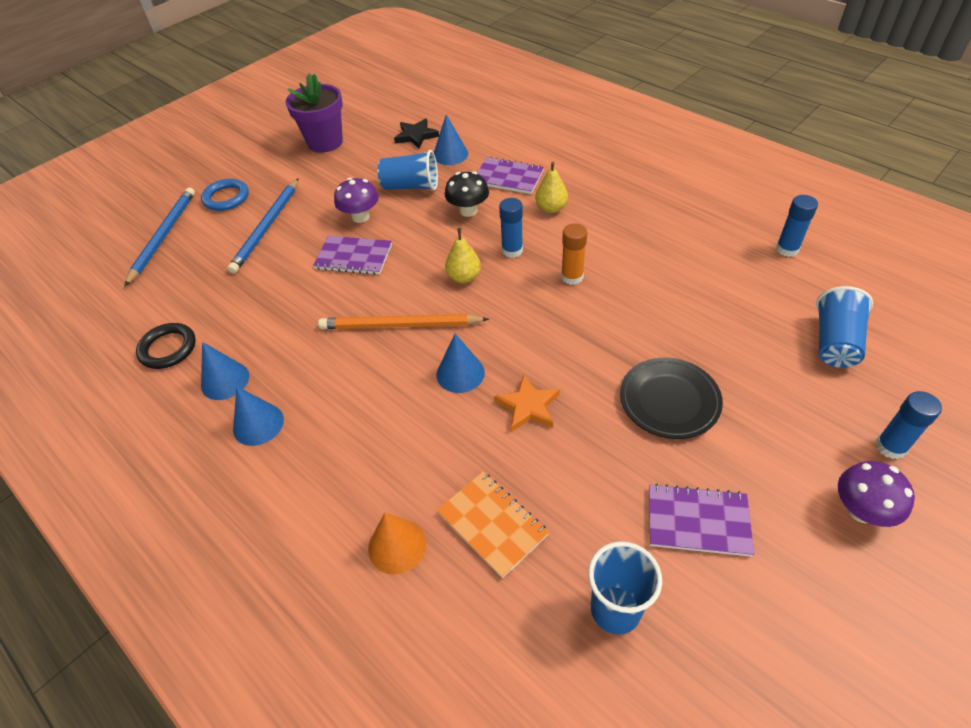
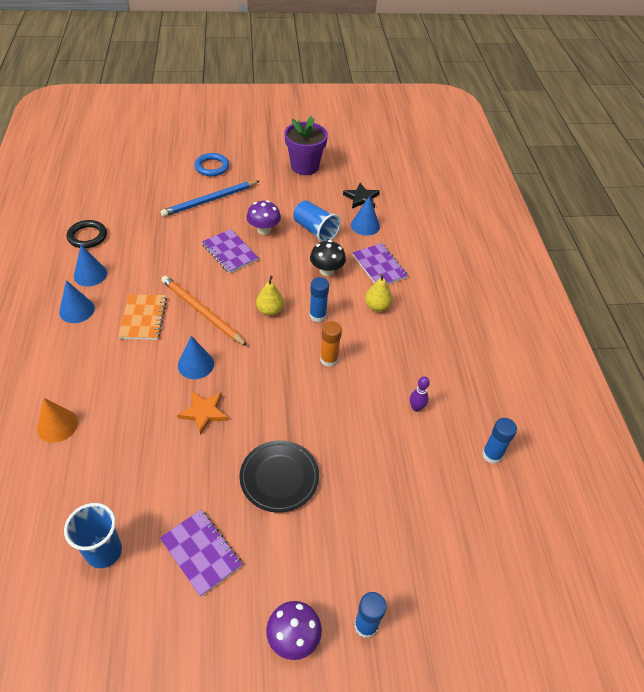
camera: 35 degrees right, 0 degrees up
(163, 237) = (156, 169): blue pencil -> none
(492, 524) = (108, 456): orange notebook -> orange notebook (143, 318)
(690, 259) = (416, 408): none -> purple bowling pin
(834, 342) = (429, 537): blue cup -> none

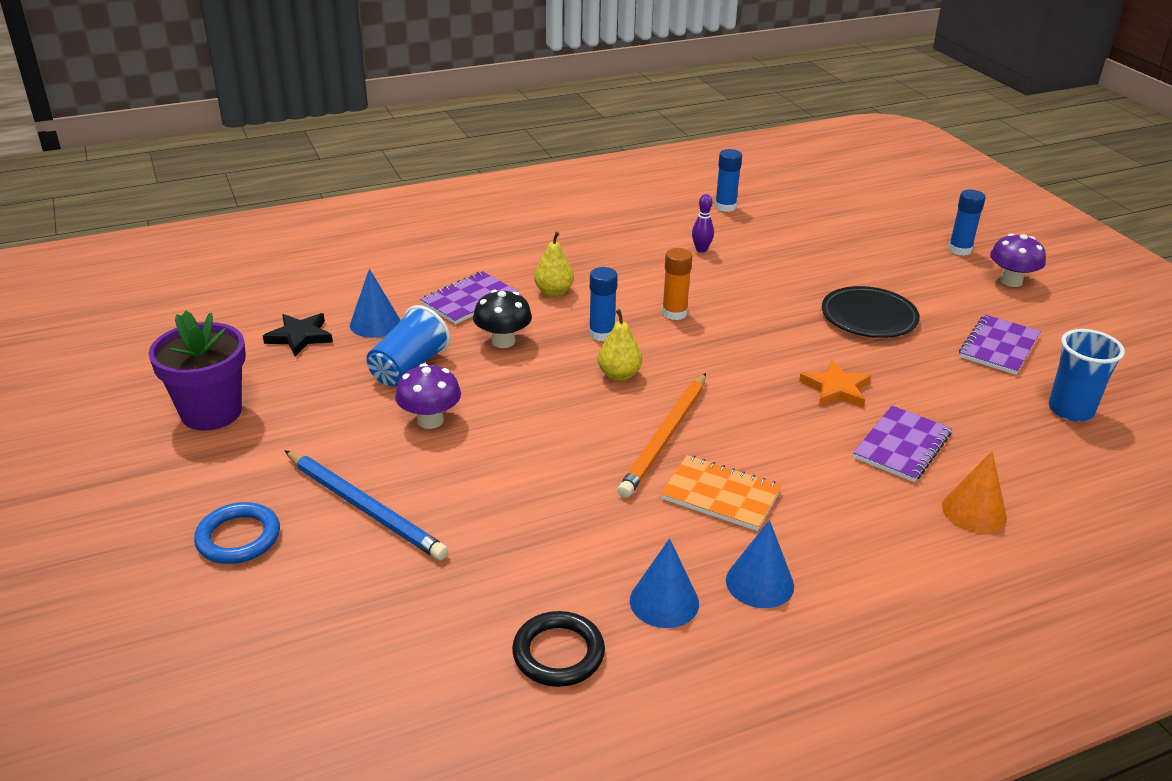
camera: 105 degrees left, 15 degrees down
(143, 318) = (720, 495): orange notebook -> orange notebook turned 45 degrees clockwise
(196, 364) = (767, 416): blue cone -> none
(230, 252) = (509, 444): purple notebook -> purple notebook (902, 446)

